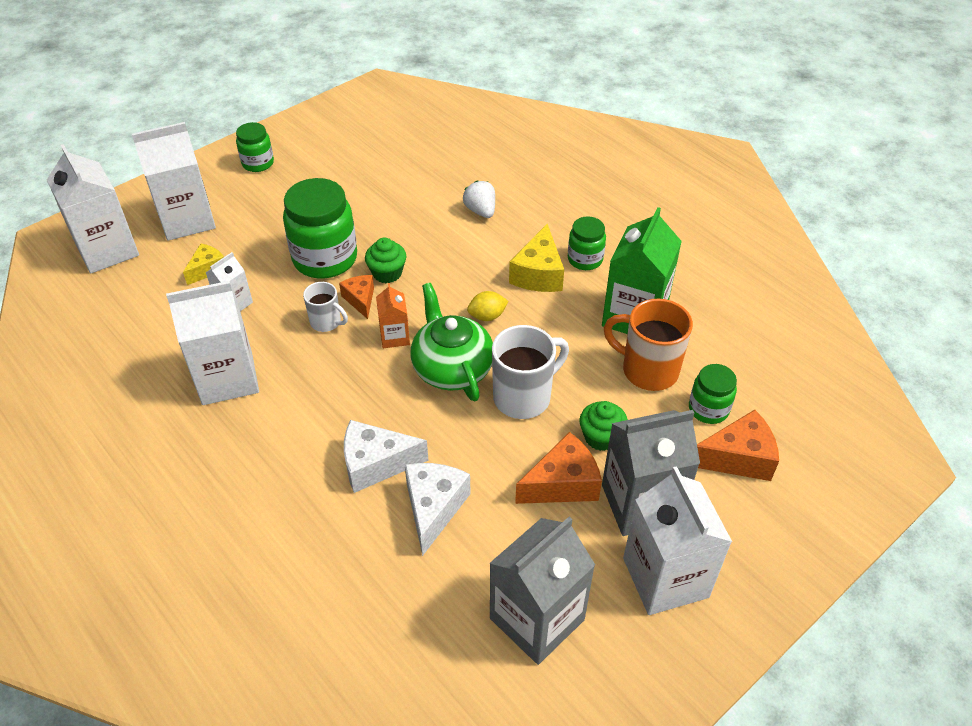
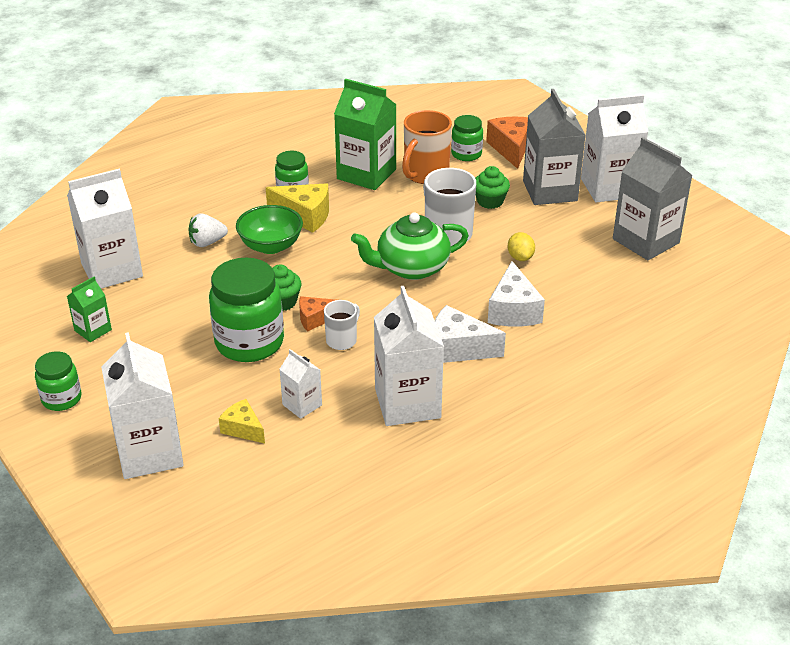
camera: 85 degrees left, 10 degrees down
(107, 250) = (184, 519): white carton -> white carton (112, 270)
(344, 164) = (93, 330): none -> green carton
(394, 337) = (368, 298): orange carton -> none
(434, 508) = (556, 282): white cheese -> white cheese (458, 348)
(480, 255) = (271, 246): none -> green bowl
(487, 316) = (352, 246): yellow lemon -> yellow lemon (520, 257)
(563, 484) = (533, 221): orange cheese -> none

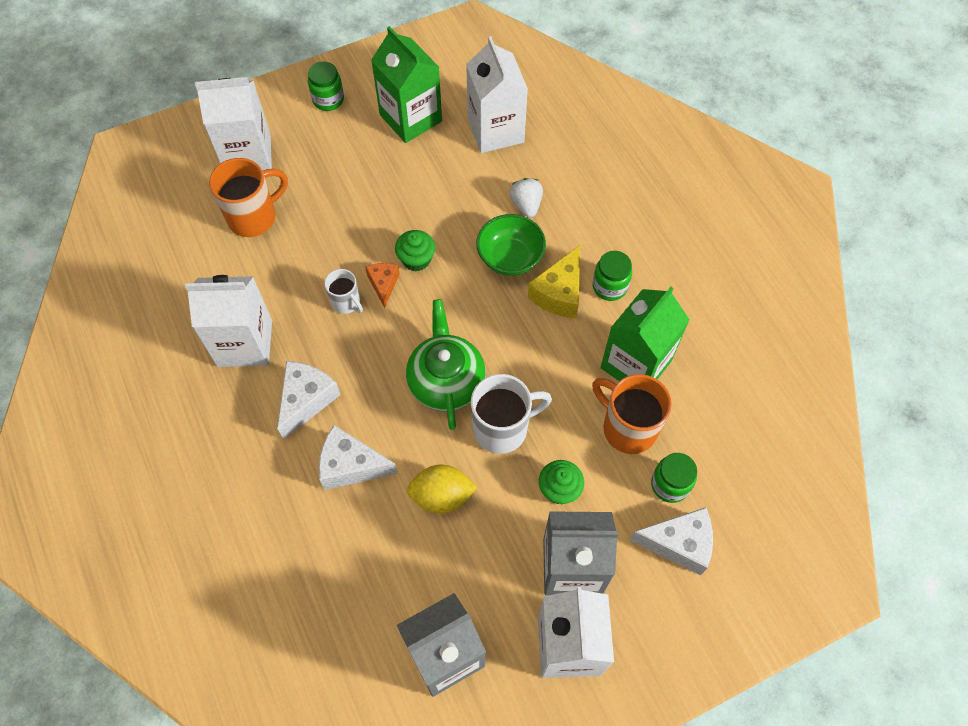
camera: 100 degrees right, 25 degrees up
(93, 330) = (410, 118): green carton -> green carton, size x1.97
(243, 429) = (254, 217): yellow cheese -> orange mug
(249, 342) = (363, 229): green jar -> none
(302, 405) = (269, 261): white carton -> none
(511, 148) = (678, 544): orange cheese -> white cheese
(520, 257) = (442, 496): yellow lemon -> yellow lemon, size x1.53

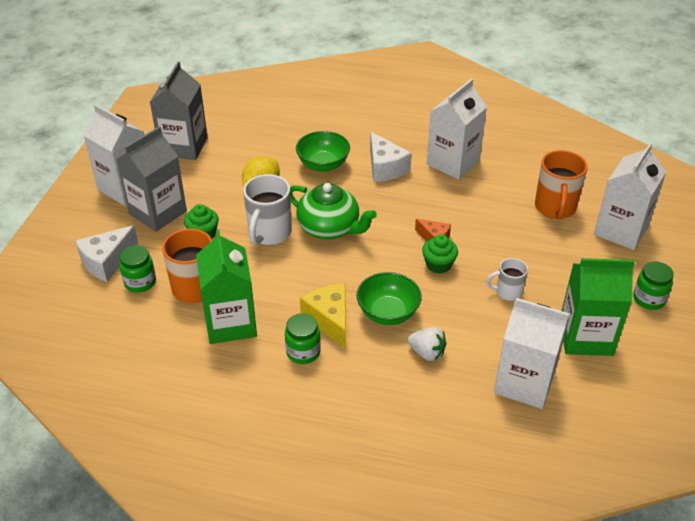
camera: 130 degrees right, 20 degrees down
(346, 302) = (437, 215): white mug -> white mug (508, 292)
(351, 465) = (323, 165): white cheese -> green bowl

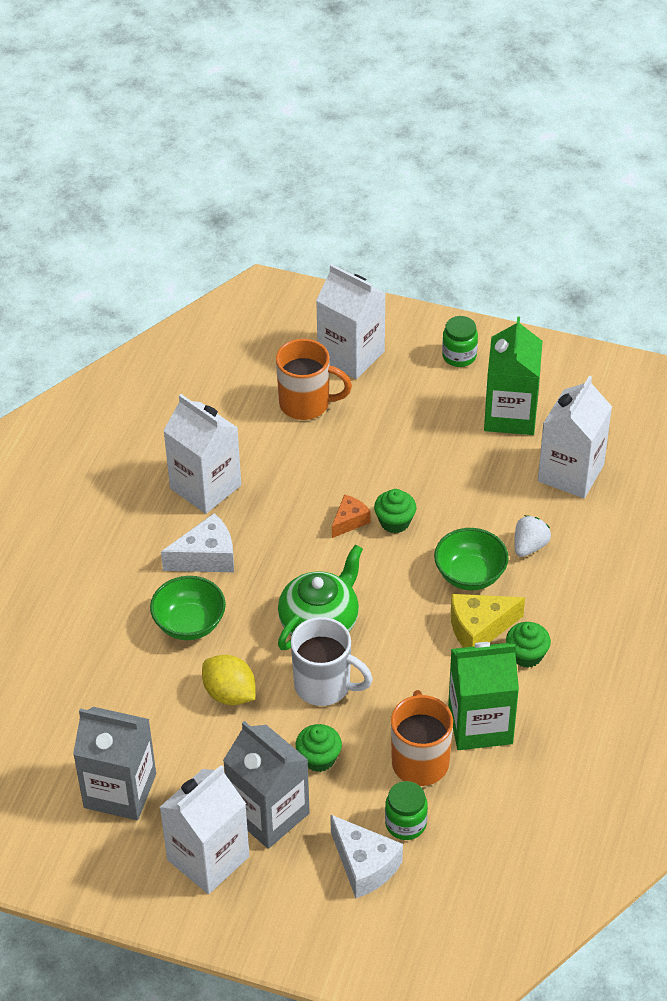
camera: 85 degrees left, 5 degrees up
(303, 352) = (526, 655): green jar -> green cupcake
(508, 292) = (442, 467): white mug -> none

